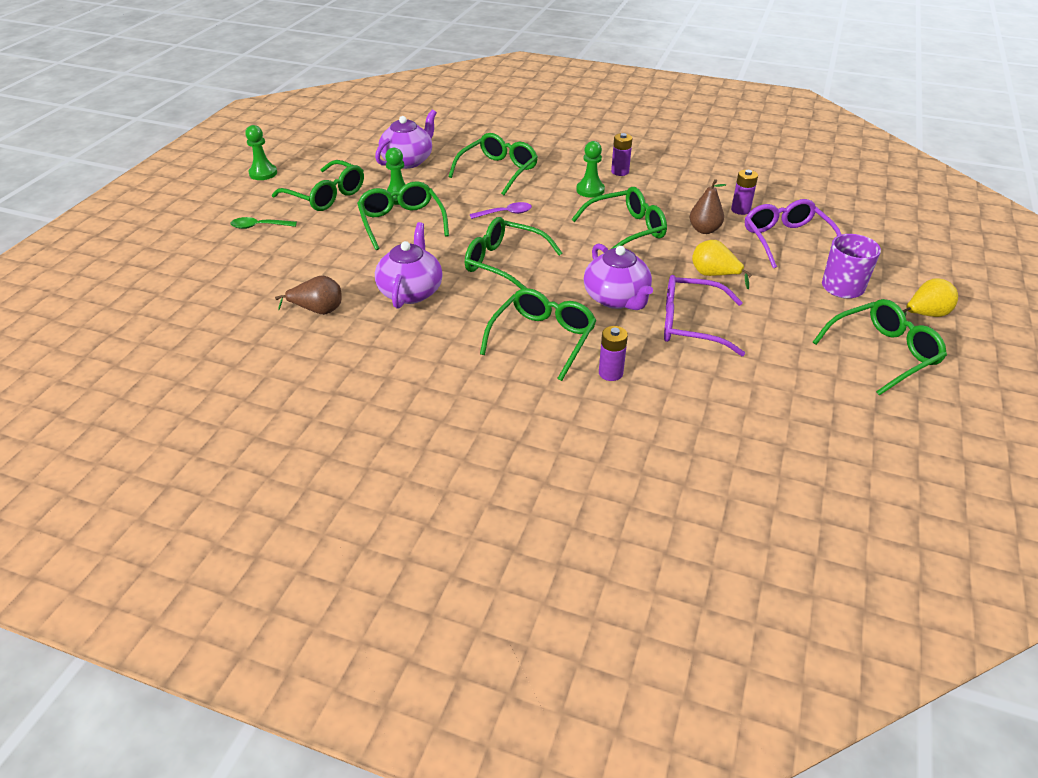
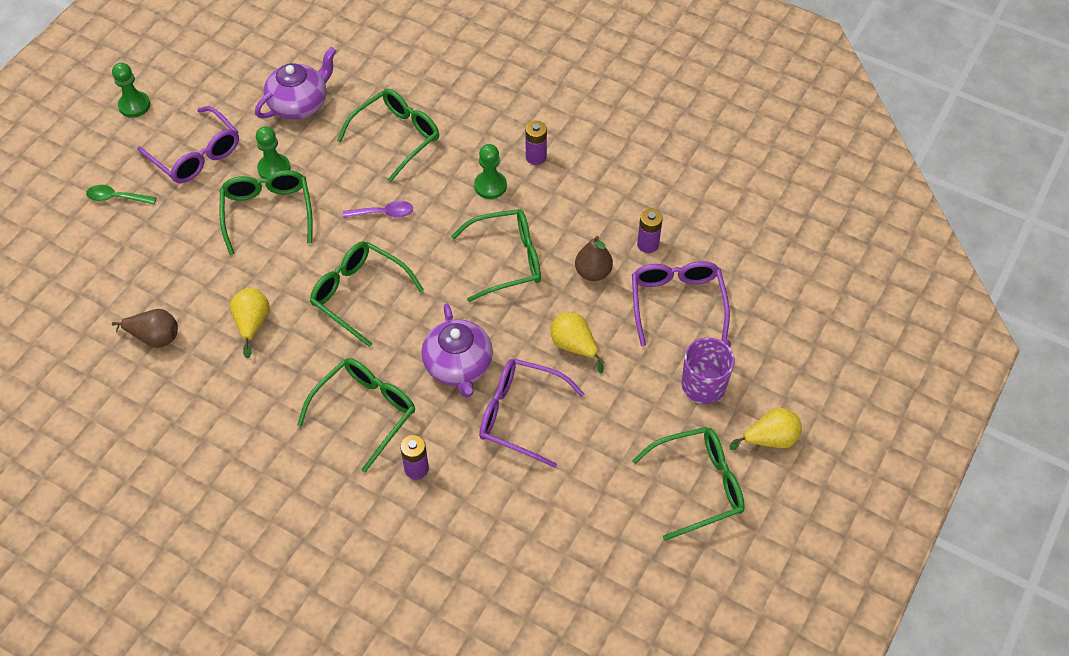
camera: 10 degrees right, 15 degrees up
(326, 196) = (196, 155): green glasses -> purple glasses
(411, 291) = (252, 324): purple teapot -> yellow pear

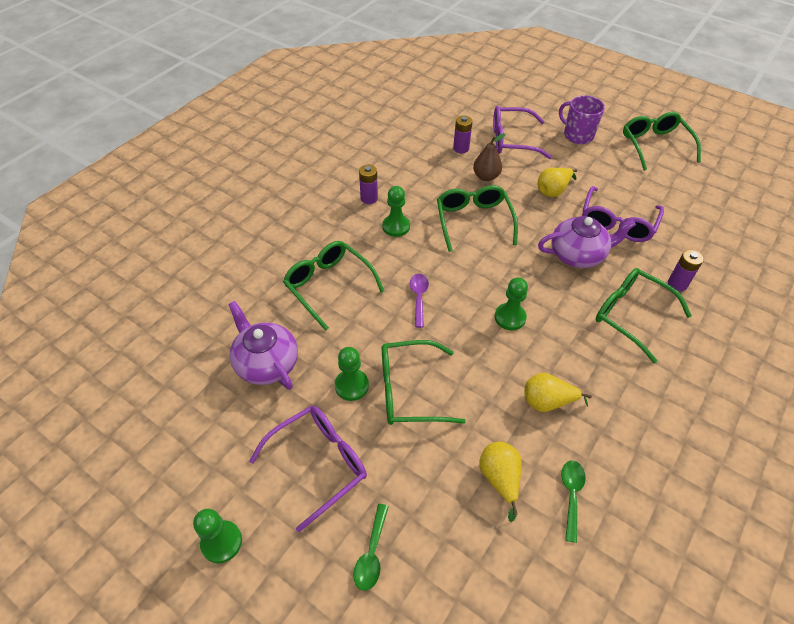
camera: 85 degrees left, 5 degrees down
(155, 337) = (571, 495): brown pear -> green spoon
(359, 294) = (510, 317): green glasses -> green pawn
(770, 439) = (614, 114): yellow pear -> yellow pear (500, 479)

